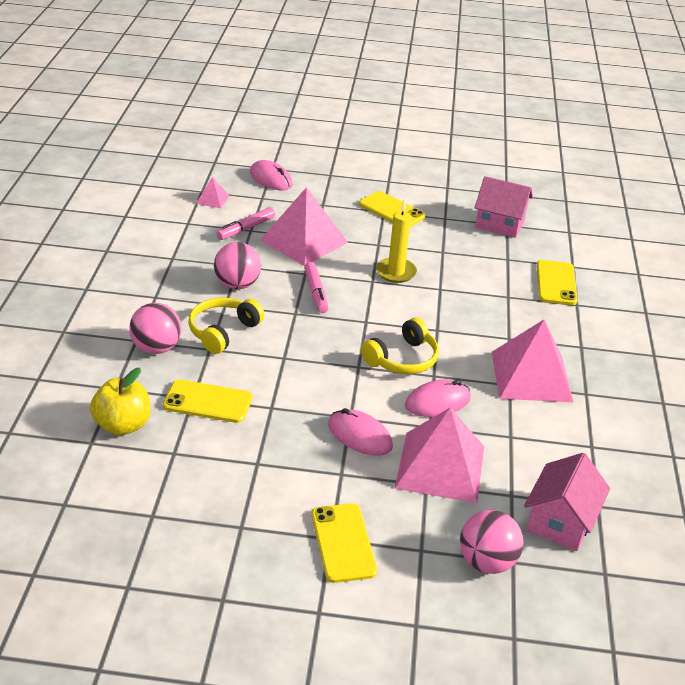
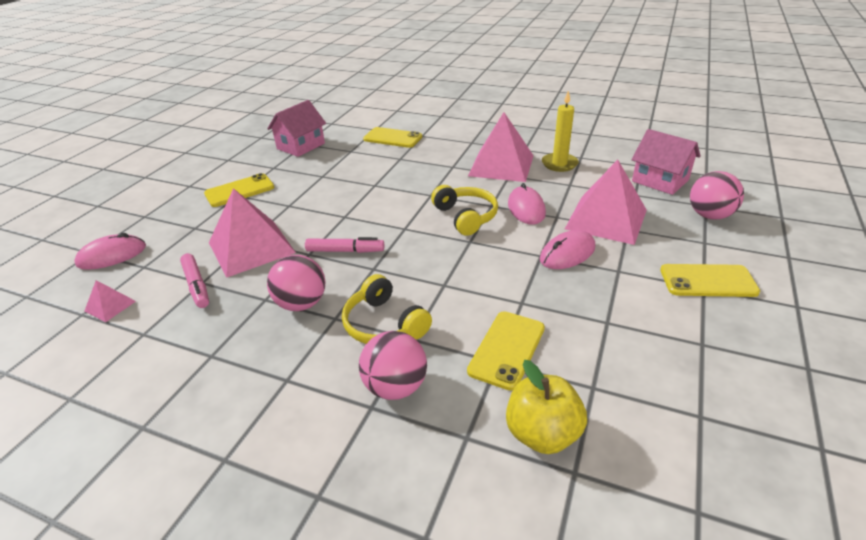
camera: 70 degrees left, 0 degrees up
(396, 272) = (338, 202): yellow candle -> yellow candle (559, 164)

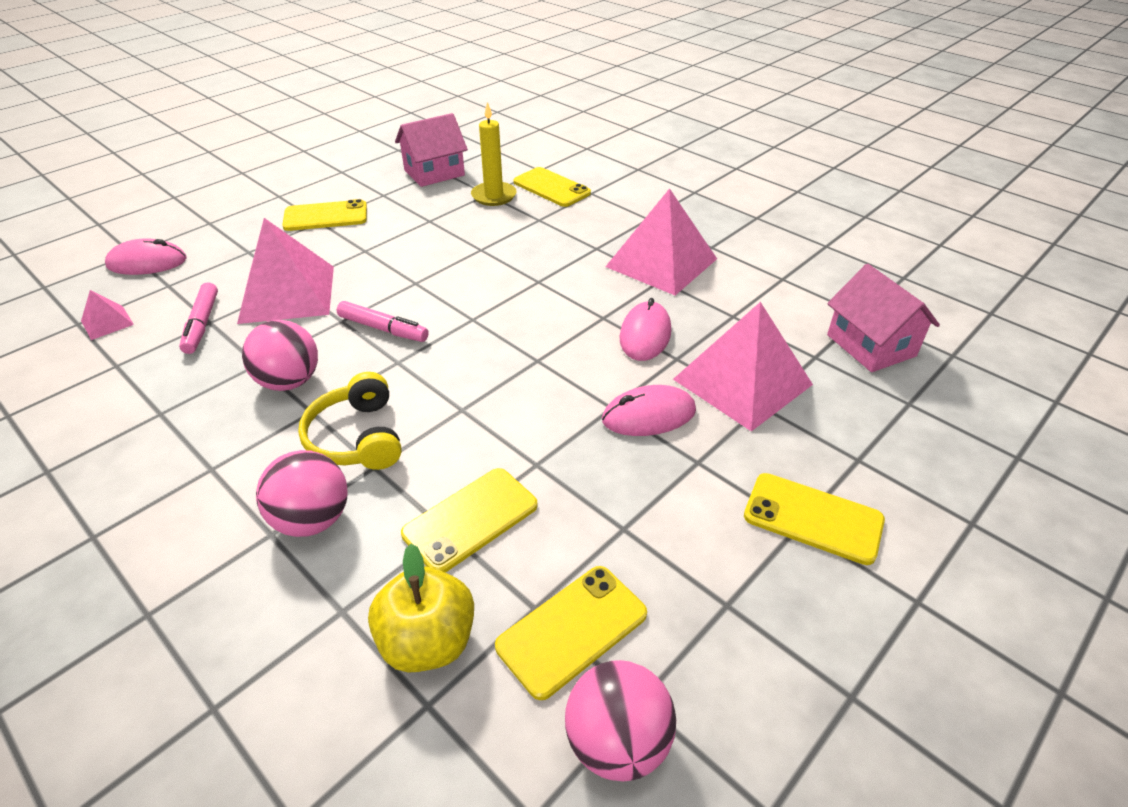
camera: 20 degrees right, 5 degrees up
(466, 217) = (558, 324): yellow headphones -> none
(559, 164) = (743, 281): yellow candle -> yellow candle (494, 196)
(627, 391) = (572, 630): none -> yellow phone
(709, 215) = (901, 421): pink ball -> pink ball (617, 741)

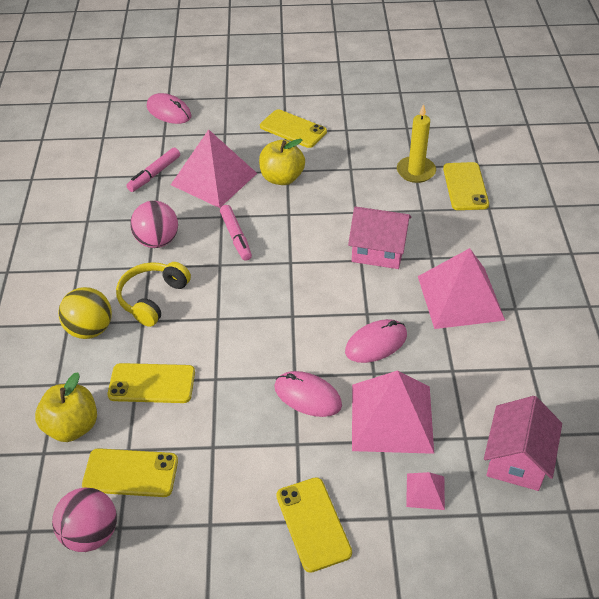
camera: 45 degrees right, 5 degrees up
(107, 322) = (115, 145): pink pyramid -> pink pyramid (425, 491)
(312, 519) = (90, 329): pink ball -> yellow ball
(367, 258) = (282, 178): none -> yellow apple
(434, 173) = (400, 127): pink house -> pink house (378, 251)

